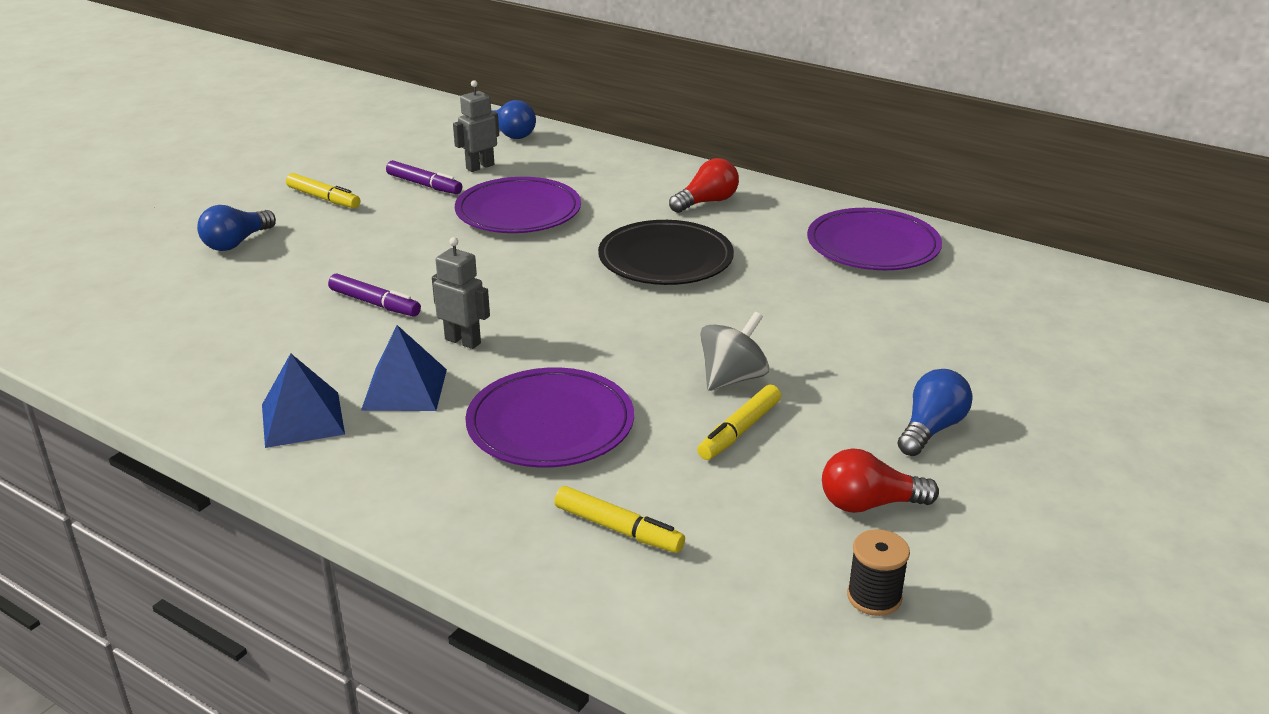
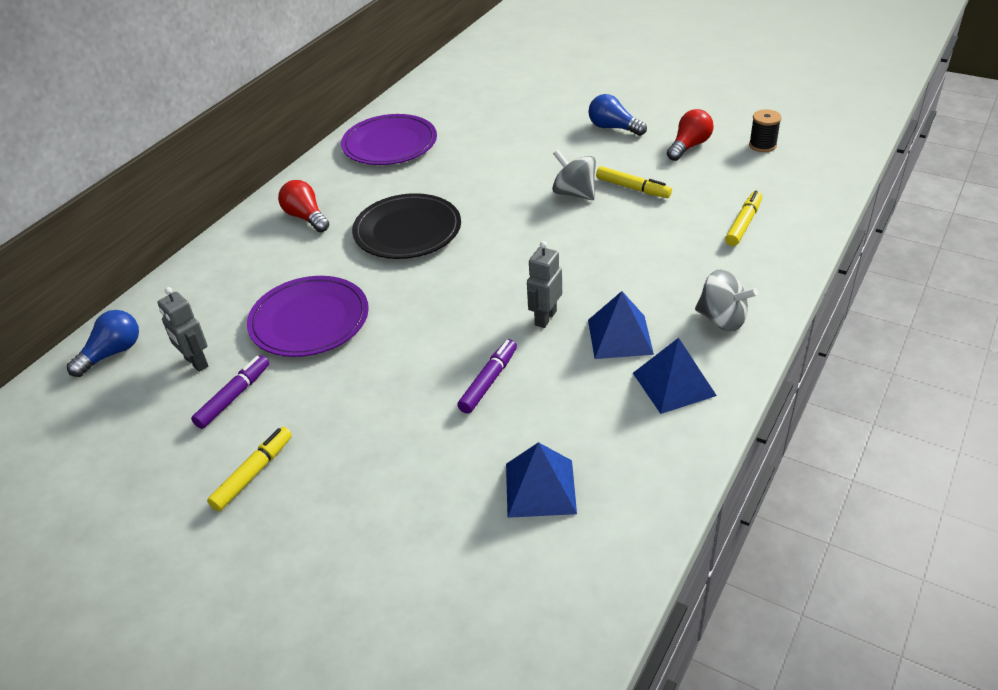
camera: 90 degrees left, 10 degrees up
(211, 326) = (540, 488): none -> blue pyramid
(236, 243) = (360, 522): blue light bulb -> none
(399, 472) = (722, 319): none -> grey spinning top
(550, 424) = (646, 261): purple plate -> none
(869, 504) = (689, 146): red light bulb -> red light bulb turned 135 degrees counterclockwise

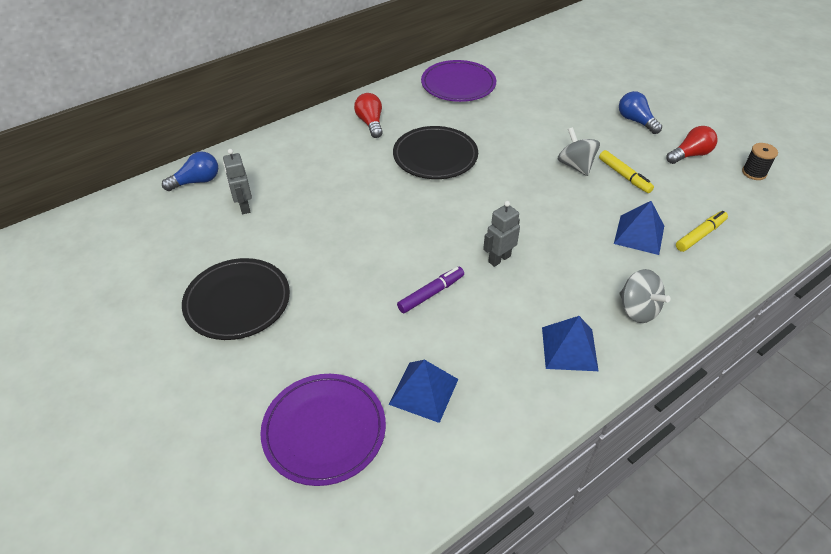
camera: 20 degrees right, 5 degrees up
(233, 397) = (254, 241): purple marker -> none
(253, 474) = (237, 301): yellow marker -> black plate
(309, 320) = (332, 202): purple plate -> purple plate (324, 430)
(620, 336) = (548, 294): blue pyramid -> blue pyramid (639, 234)

